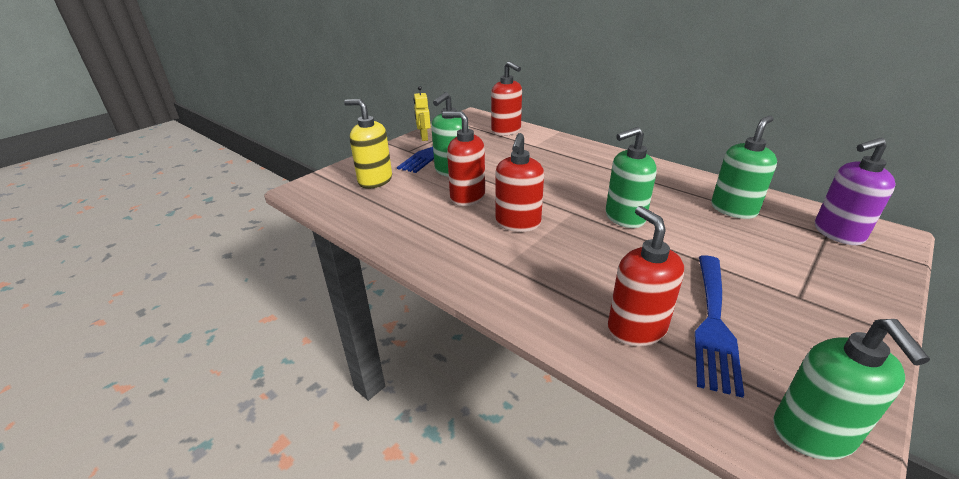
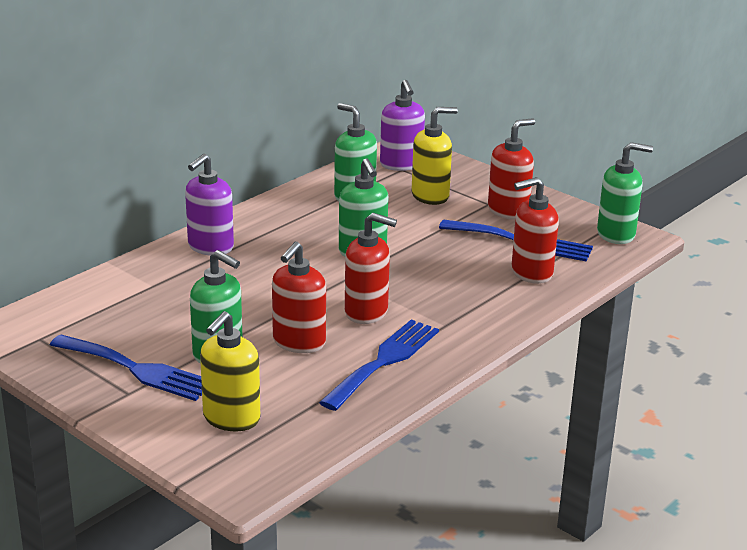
camera: 90 degrees left, 5 degrees down
(424, 137) = (78, 379): yellow robot -> none
(441, 234) = (384, 361): none -> blue fork
(506, 131) = (87, 303): red soap dispenser -> red soap dispenser (508, 211)
(595, 157) = (210, 247): none -> purple soap dispenser
(777, 253) = (430, 196): none -> yellow soap dispenser

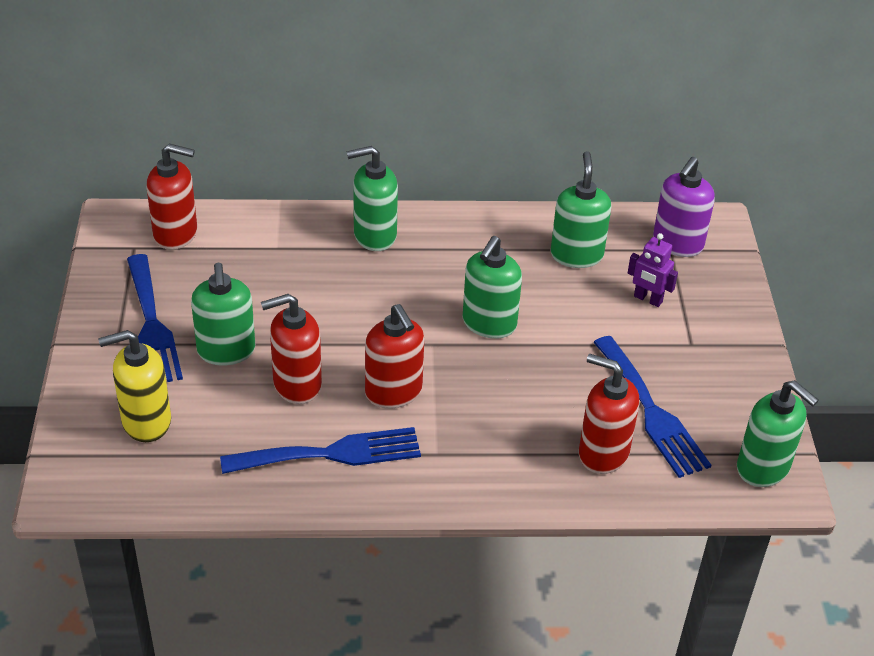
camera: 45 degrees right, 15 degrees up
(210, 247) = (374, 235): purple soap dispenser -> green soap dispenser
(430, 196) = (647, 299): yellow soap dispenser -> purple robot
(508, 211) = (697, 366): red soap dispenser -> red soap dispenser (176, 234)

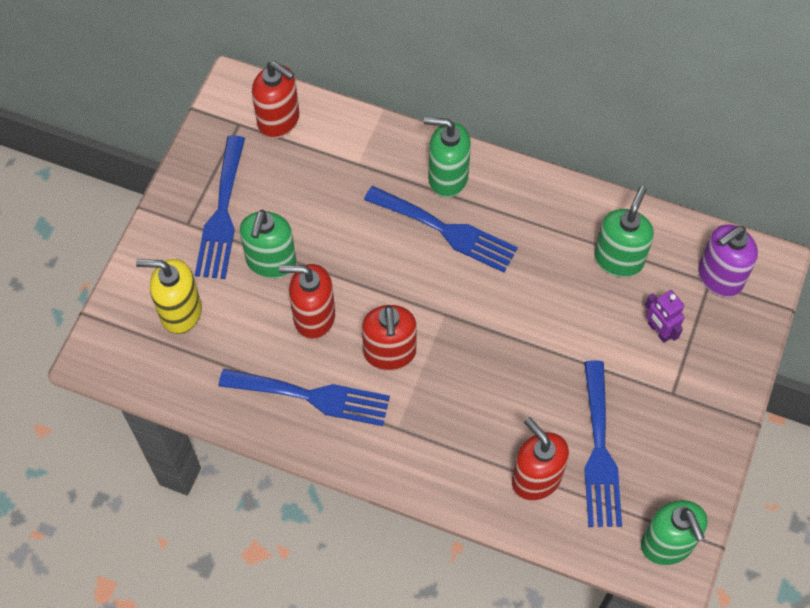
camera: 25 degrees right, 20 degrees up
(396, 277) = (446, 230): none -> blue fork
(489, 324) = (503, 309): green soap dispenser -> none

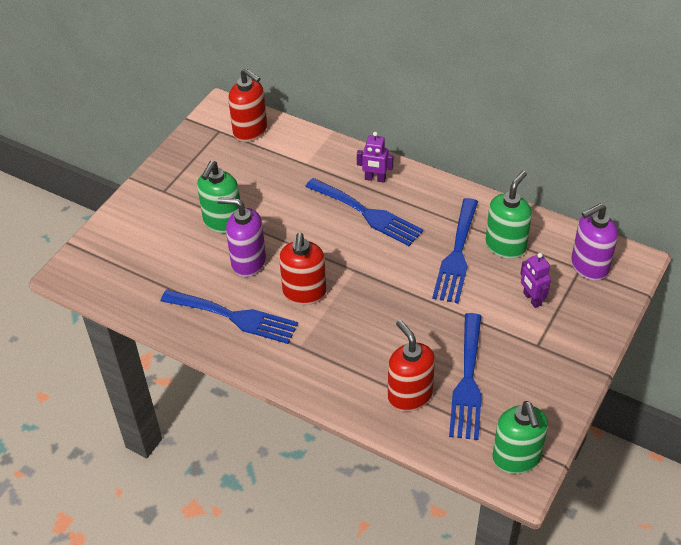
camera: 10 degrees right, 15 degrees down
(180, 312) = (143, 249): yellow soap dispenser -> none
(222, 214) = (192, 187): blue fork -> blue fork (457, 255)
(313, 317) = (248, 262): red soap dispenser -> purple soap dispenser
(447, 177) = (375, 179): green soap dispenser -> purple robot

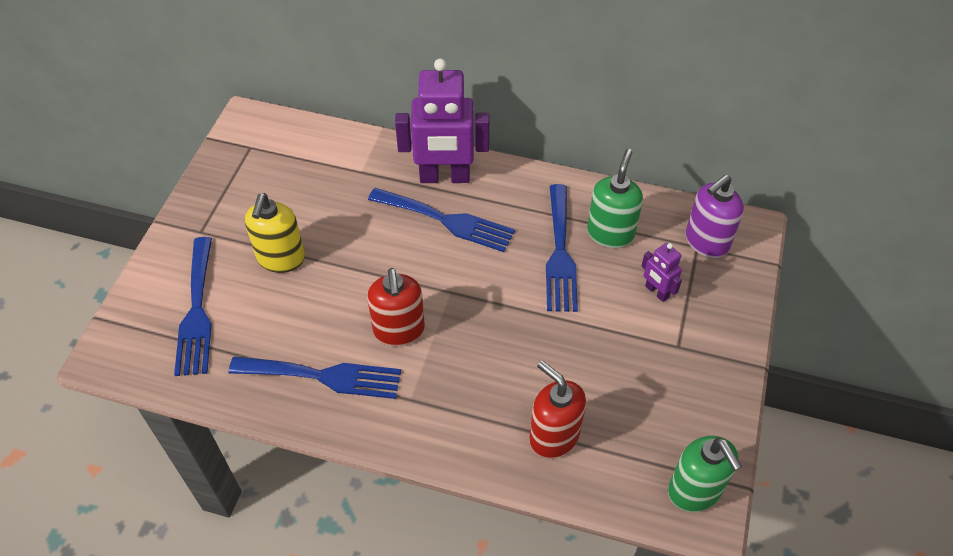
camera: 15 degrees left, 5 degrees up
(223, 222) = (281, 259): green soap dispenser -> yellow soap dispenser
(248, 262) = (323, 304): purple soap dispenser -> none
(250, 131) = (287, 142): red soap dispenser -> none
(375, 179) = (444, 177): purple robot -> purple robot, size x2.12
(468, 381) = (614, 406): blue fork -> blue fork (197, 311)

